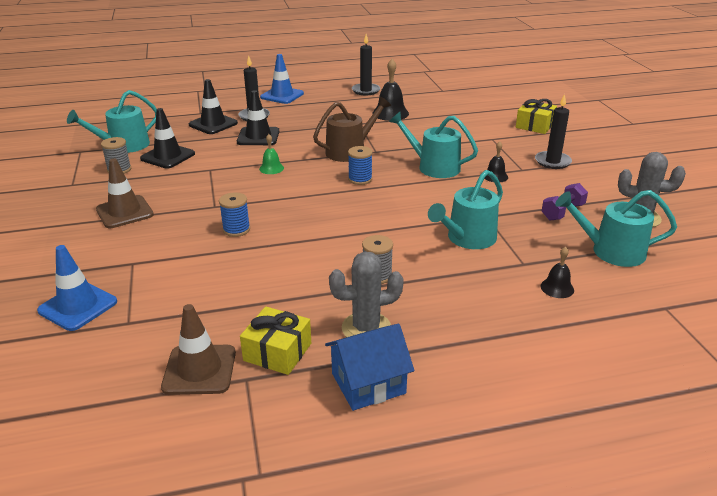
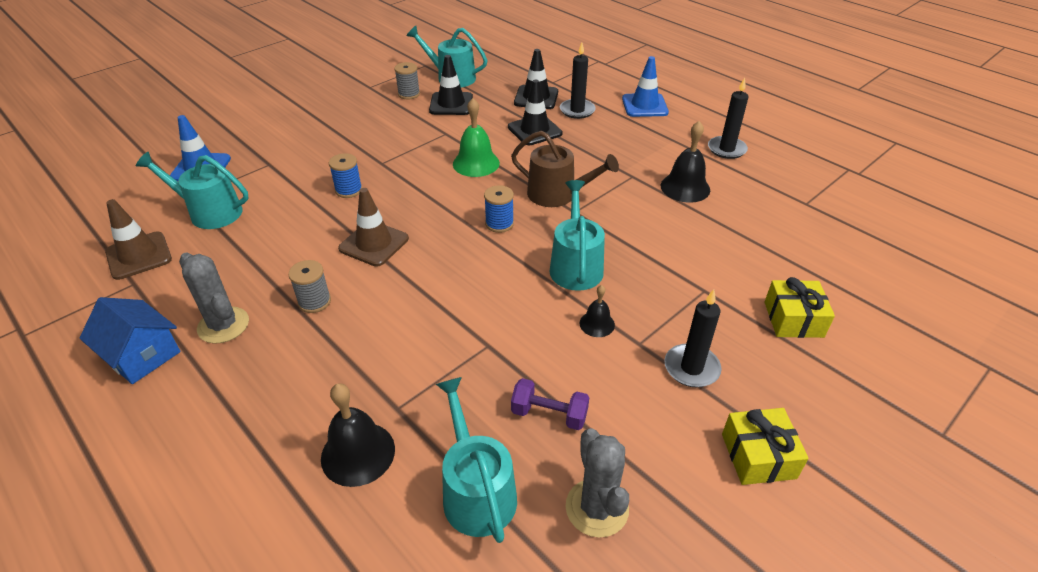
camera: 60 degrees right, 10 degrees up
(124, 212) = (342, 127): brown traffic cone -> brown traffic cone (374, 244)
(271, 168) = (476, 163): green bell -> green bell, size x1.74
(277, 352) = (172, 286): yellow gift -> yellow gift (758, 456)
(467, 238) = (425, 344): turquoise watering can -> turquoise watering can (210, 212)
(557, 288) = (358, 453): black bell -> black bell, size x1.74

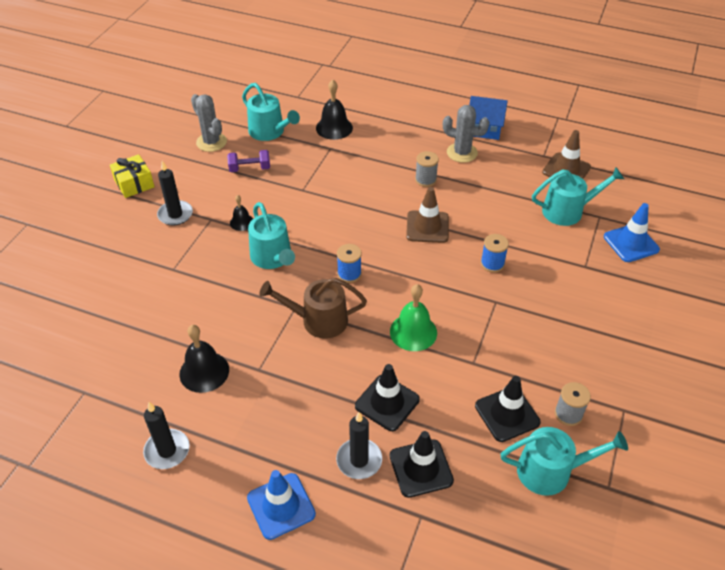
camera: 155 degrees right, 5 degrees up
(793, 319) = (108, 267): yellow gift -> none

